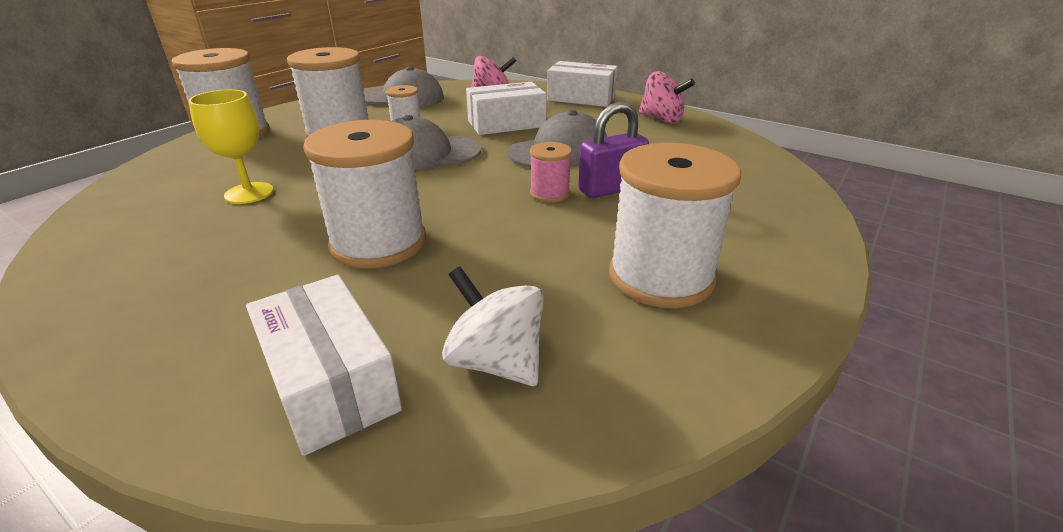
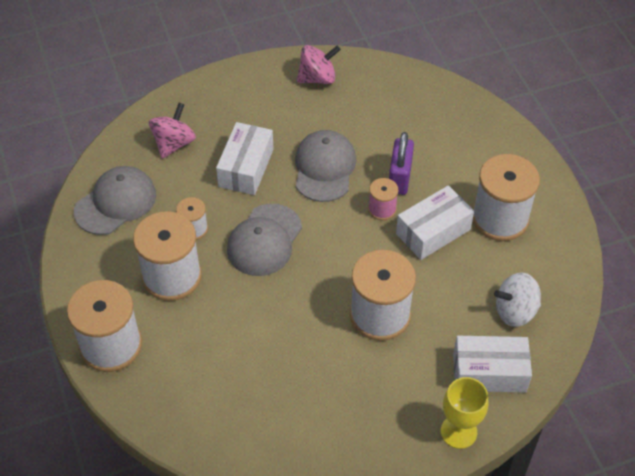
camera: 55 degrees left, 20 degrees up
(249, 193) = (253, 360): yellow goblet -> yellow goblet (458, 431)
(581, 98) = (230, 91): white box -> white box (433, 231)

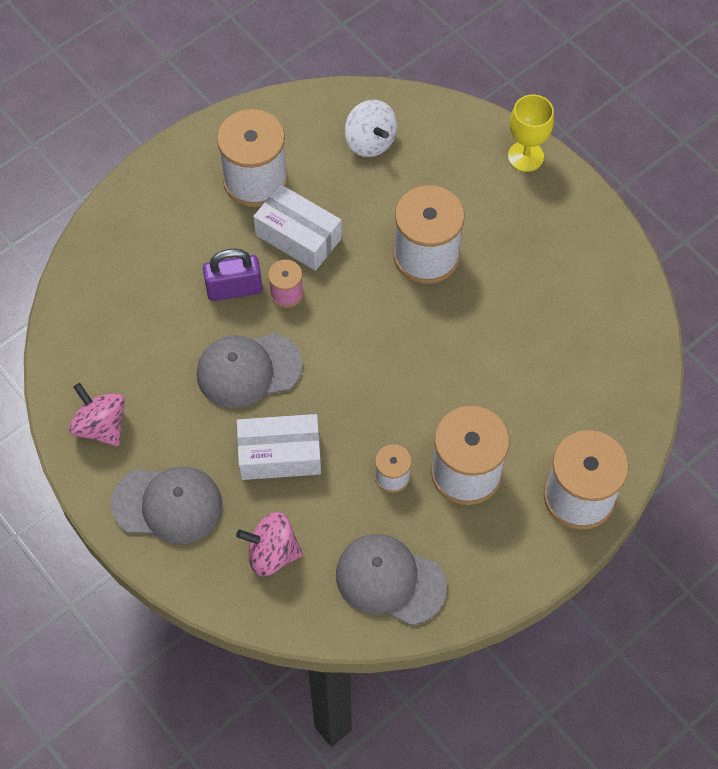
camera: 110 degrees left, 10 degrees up
(264, 240) = (378, 396): grey cap -> grey cap (168, 504)
(489, 372) = (450, 147): white box -> none

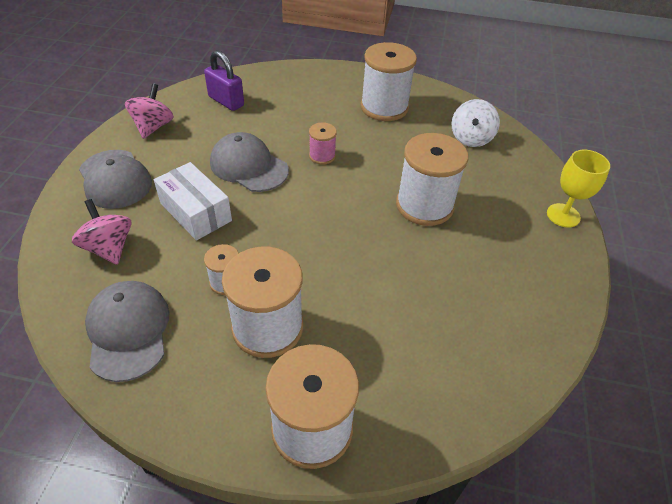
camera: 50 degrees right, 15 degrees down
(234, 289) = (301, 133): purple padlock -> purple padlock (226, 101)
(298, 237) = (367, 141): white box -> none

